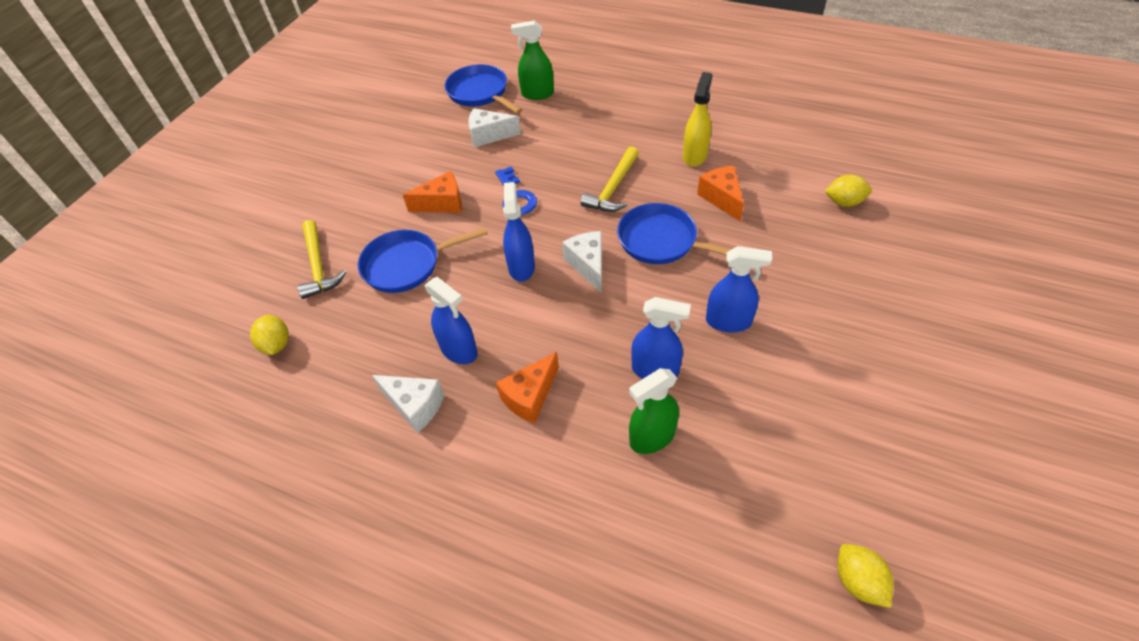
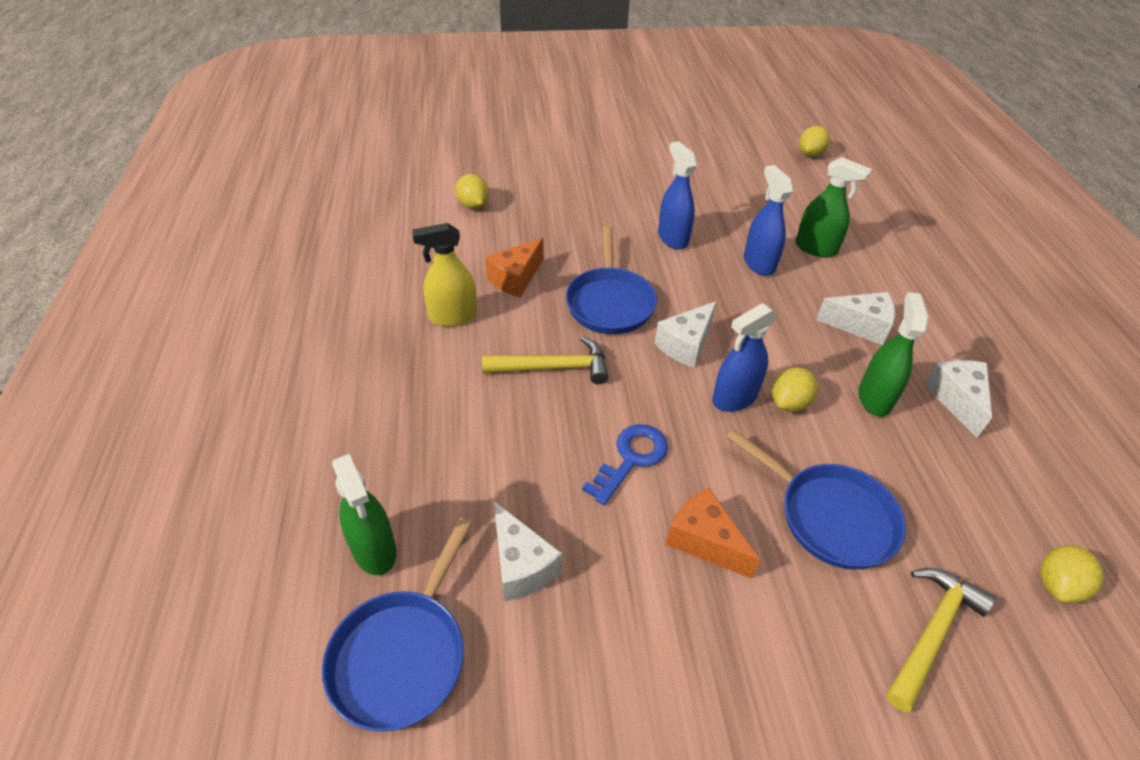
camera: 125 degrees left, 5 degrees down
(459, 350) = (874, 398): blue spray bottle -> green spray bottle
(494, 295) = (789, 403): none -> yellow lemon
(530, 396) = (860, 326): orange cheese -> white cheese

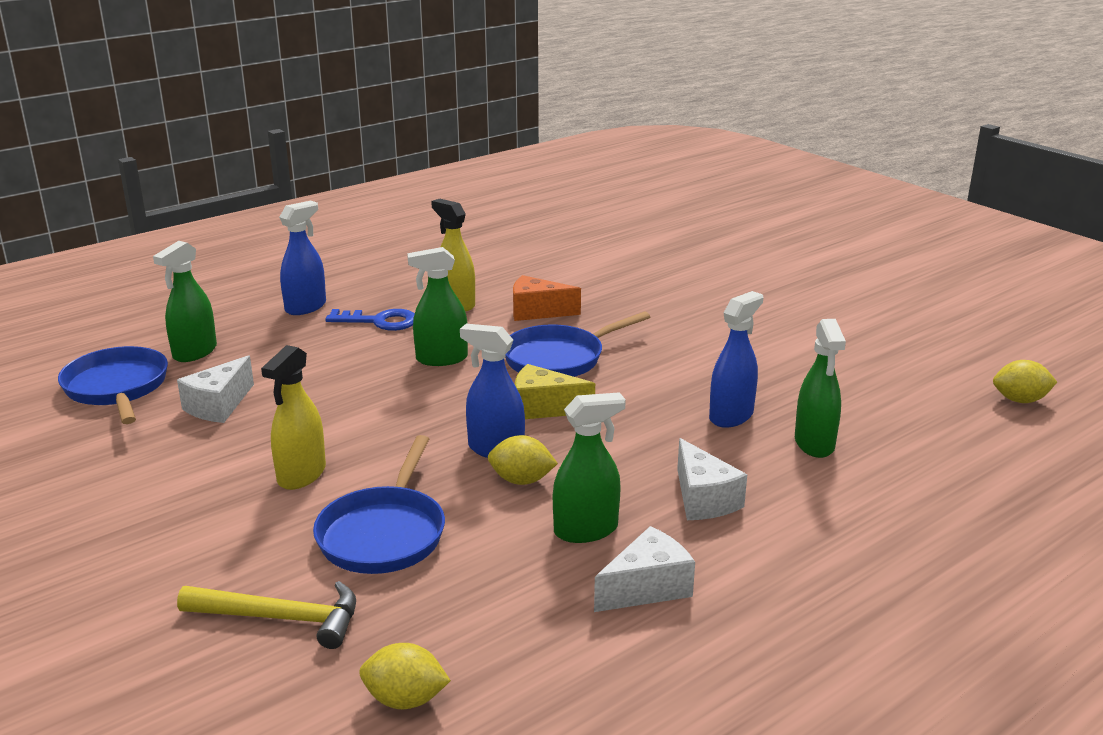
camera: 60 degrees right, 20 degrees down
(403, 654) = (117, 388): blue pan -> blue pan turned 75 degrees clockwise
(473, 205) = (614, 266): yellow lemon -> none
(553, 368) = (441, 359): yellow hammer -> green spray bottle
(631, 459) = (366, 420): blue key -> blue key (379, 321)
(673, 238) = (704, 361): blue spray bottle -> blue spray bottle (306, 307)
(685, 345) = (544, 408): white cheese -> yellow cheese
(704, 541) = (301, 475): orange cheese -> yellow spray bottle

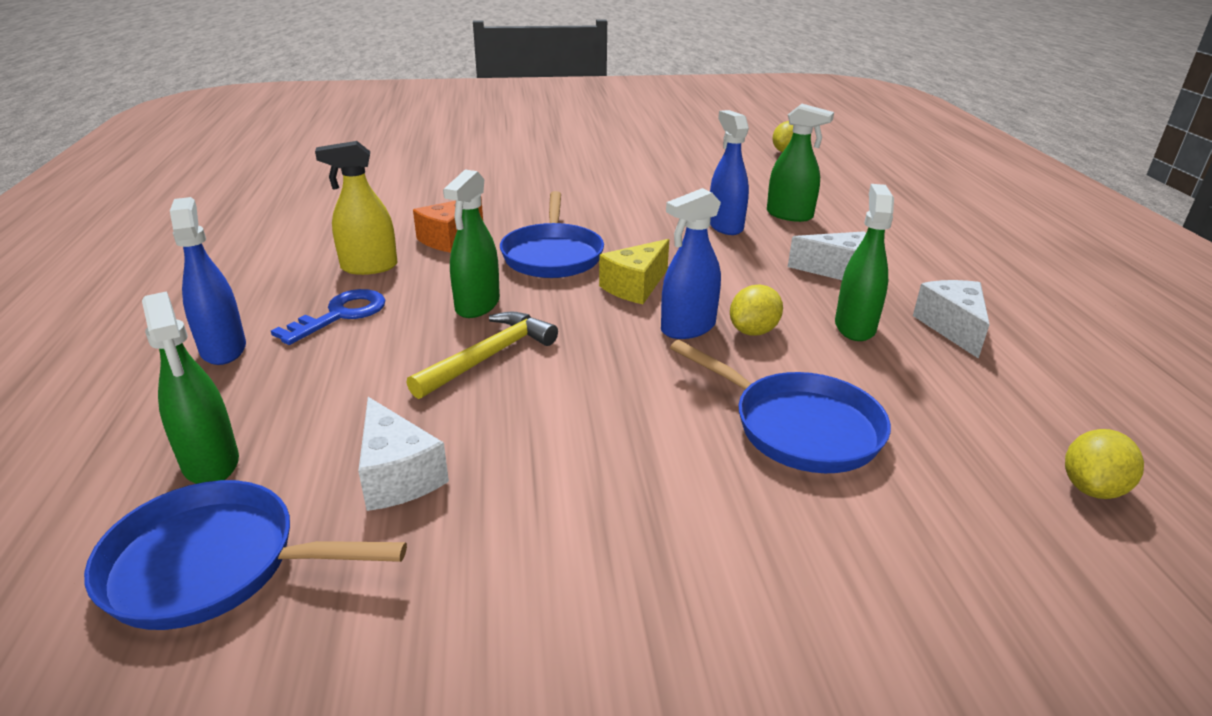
camera: 60 degrees left, 5 degrees up
(281, 618) = (931, 536): yellow hammer -> yellow hammer (489, 357)
(301, 475) = (637, 451): yellow spray bottle -> none

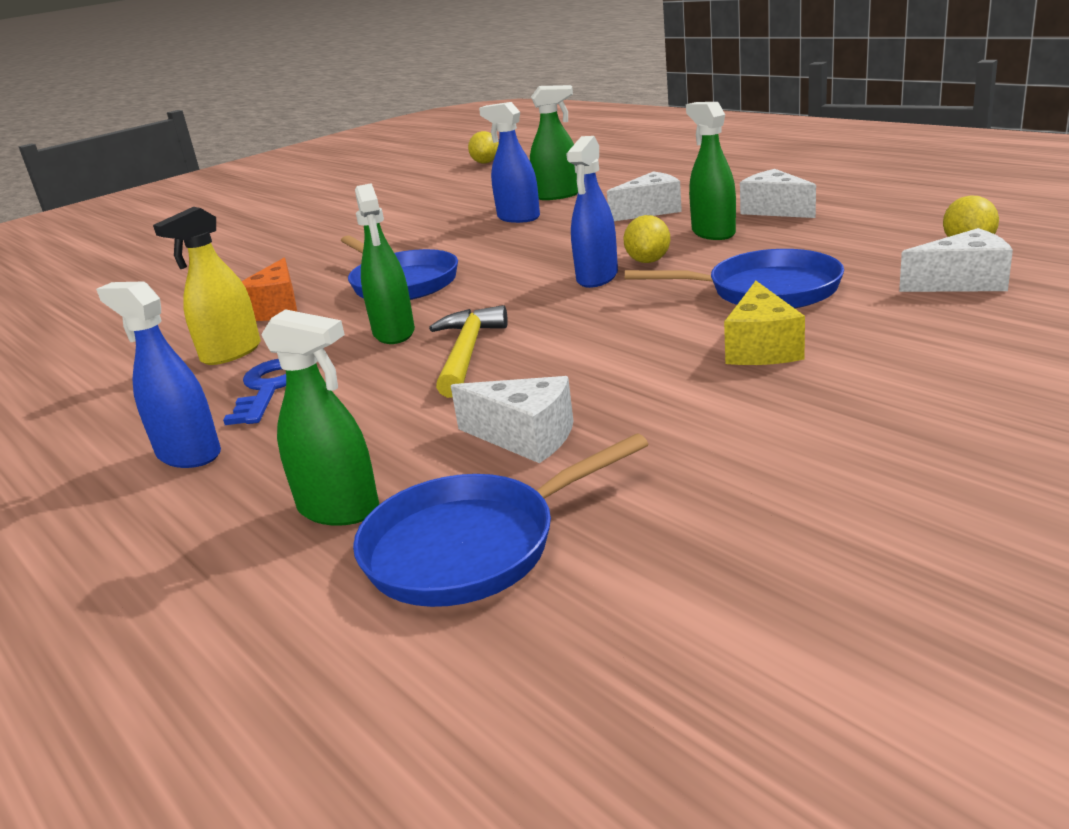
camera: 30 degrees left, 5 degrees down
(635, 286) = (511, 273): yellow cheese -> yellow cheese (761, 348)
(1008, 538) = (962, 283): none -> white cheese

